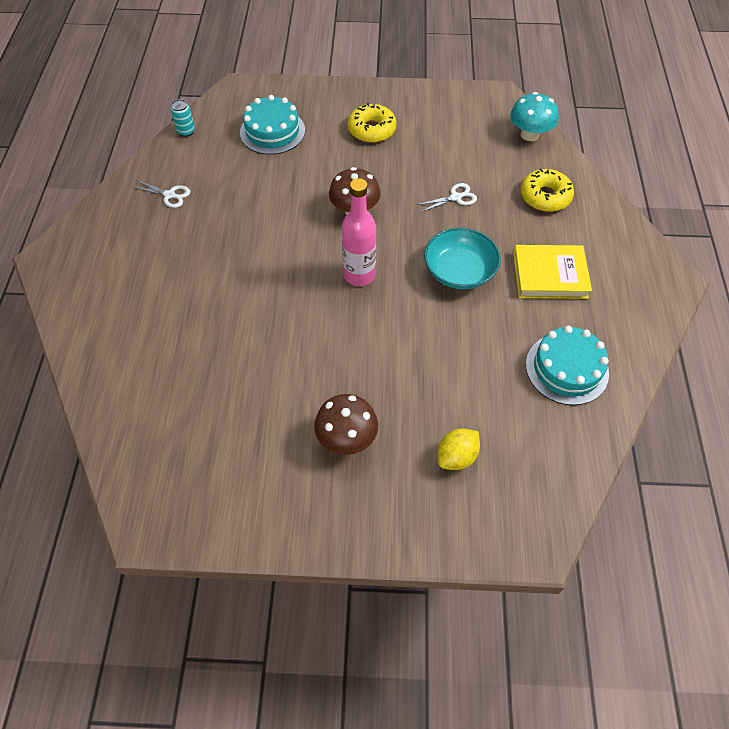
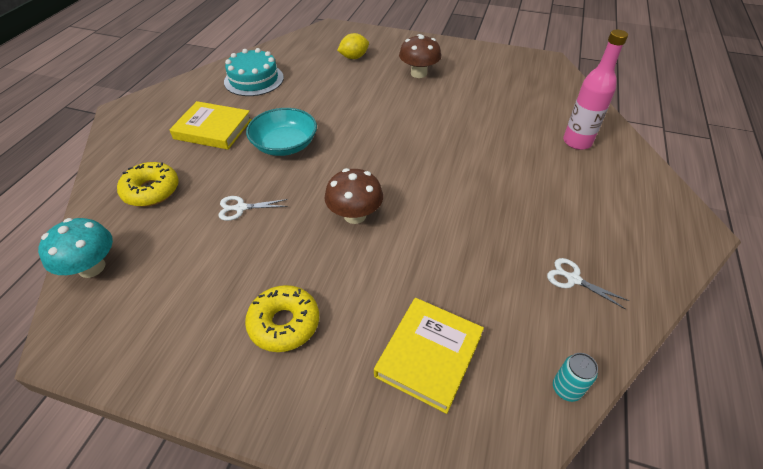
camera: 165 degrees left, 10 degrees down
(272, 131) = (428, 355): turquoise cake -> yellow book
(359, 275) = (374, 157): pink bottle -> pink bottle (577, 142)

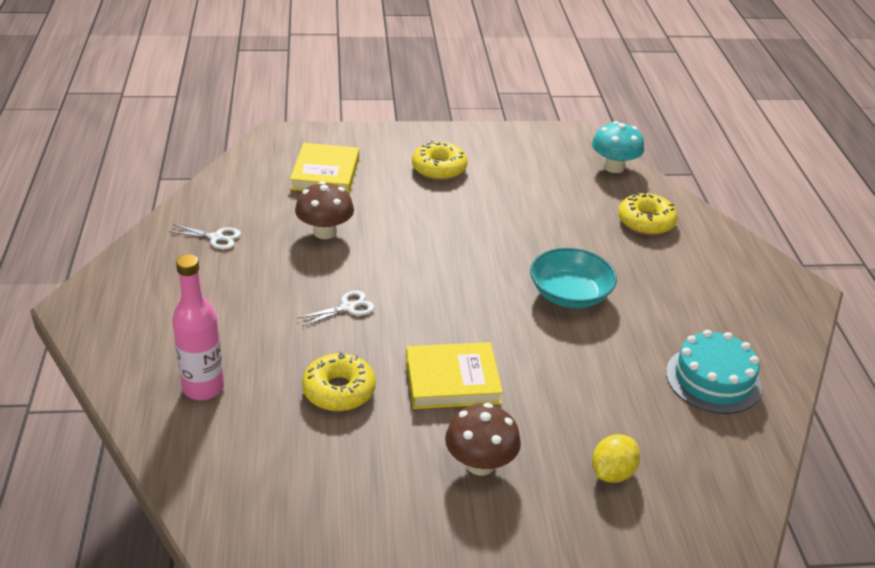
camera: 155 degrees right, 10 degrees down
(213, 129) = (670, 293): yellow book -> yellow book (452, 380)
(240, 208) = (548, 226): white scissors -> white scissors (348, 307)
(355, 215) = (437, 243): brown mushroom -> brown mushroom (325, 232)
(485, 121) = (339, 391): none -> yellow donut
(566, 389) = (224, 177): turquoise can -> none

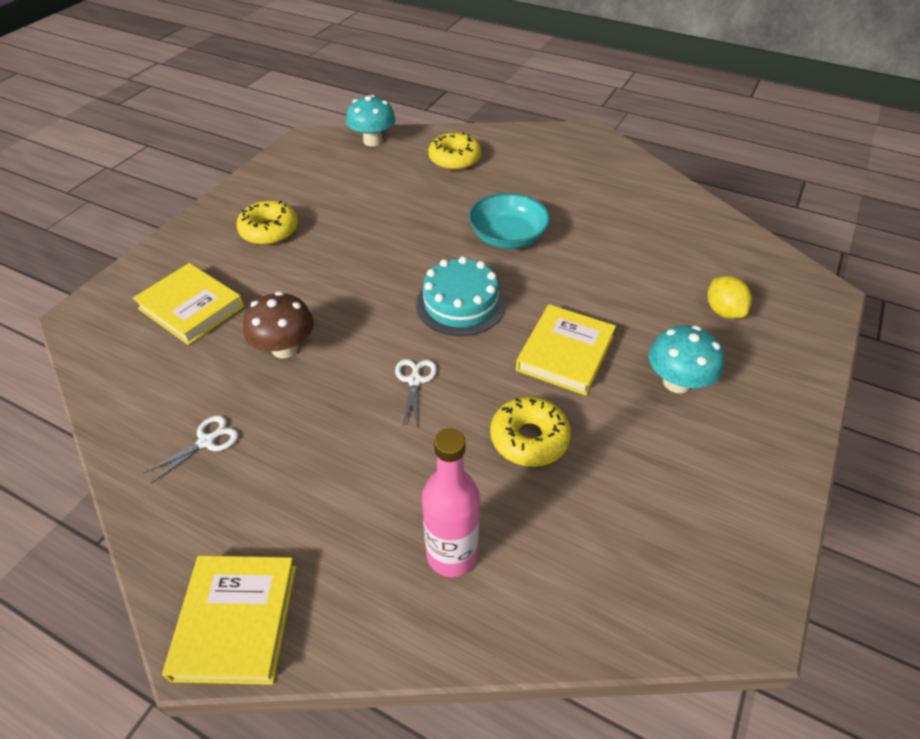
camera: 55 degrees left, 10 degrees up
(96, 312) = (236, 621): none -> yellow book
(480, 464) = (677, 382): brown mushroom -> turquoise mushroom
(713, 379) = (652, 215): turquoise cake -> turquoise cake (460, 304)

